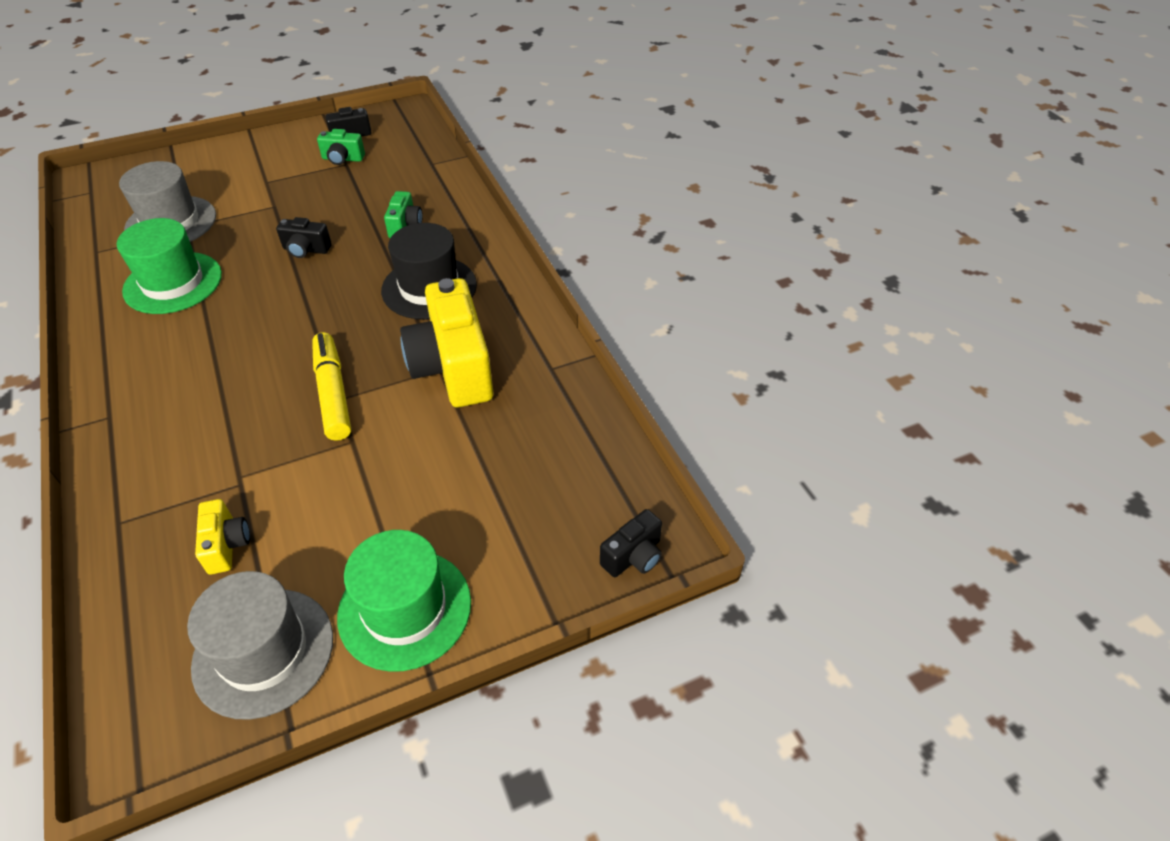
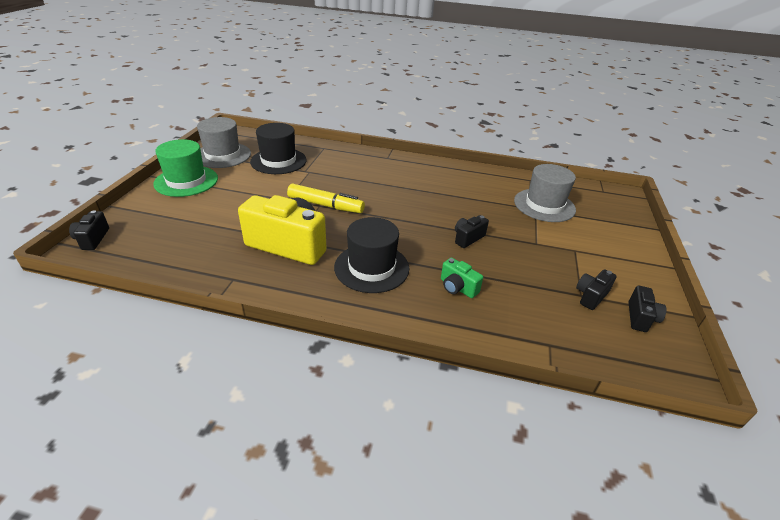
camera: 125 degrees right, 10 degrees down
(173, 283) = (476, 191): green hat -> none
(226, 545) = (278, 161): yellow camera -> black hat
(342, 159) = (591, 296): green camera -> black camera

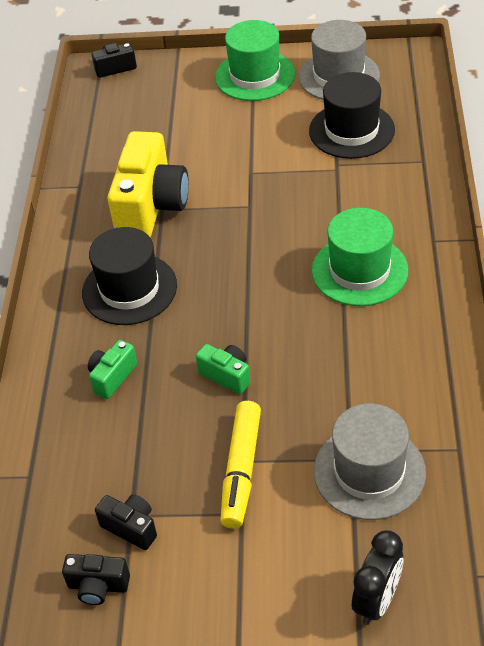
camera: 85 degrees right, 10 degrees up
(325, 205) = (252, 211): yellow marker -> yellow marker (241, 470)
(399, 181) = (359, 270): none -> green hat
(468, 238) = (227, 375): black camera -> green camera
(623, 218) = (377, 600): none -> black clock

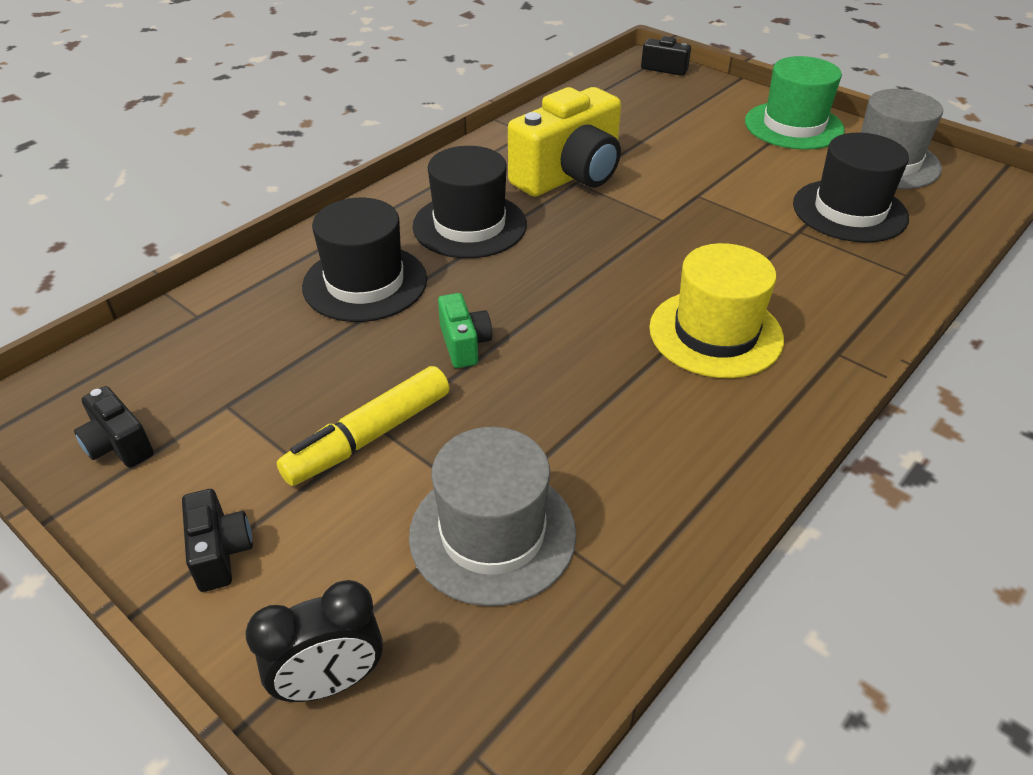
camera: 35 degrees right, 5 degrees down
(112, 377) = (365, 283): green camera -> black hat
(131, 527) = (212, 415): black camera -> black camera (220, 552)
(359, 270) = (715, 333): green hat -> yellow hat

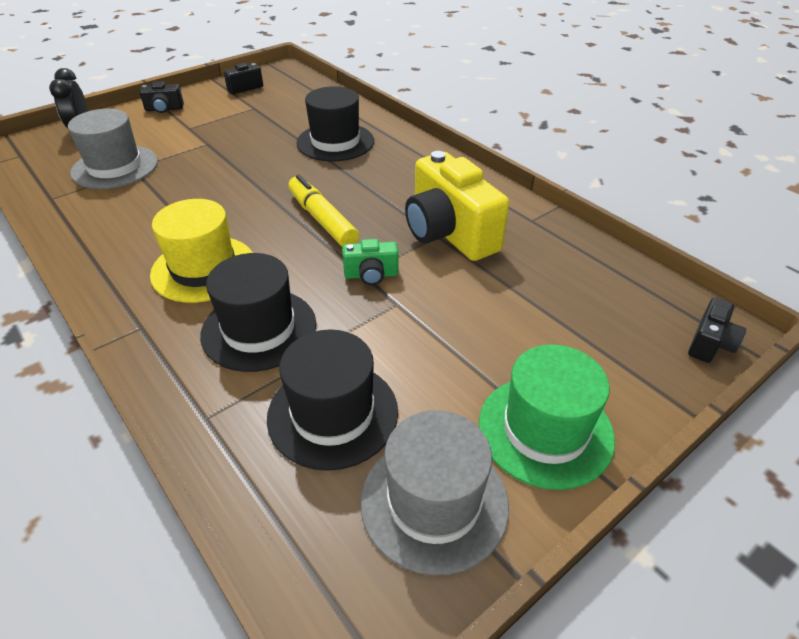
camera: 100 degrees right, 0 degrees up
(369, 437) = (204, 140): yellow marker -> yellow marker (322, 220)
(464, 344) = (257, 169): green camera -> green camera (371, 275)
(469, 225) = (386, 181): black hat -> black hat (259, 329)

